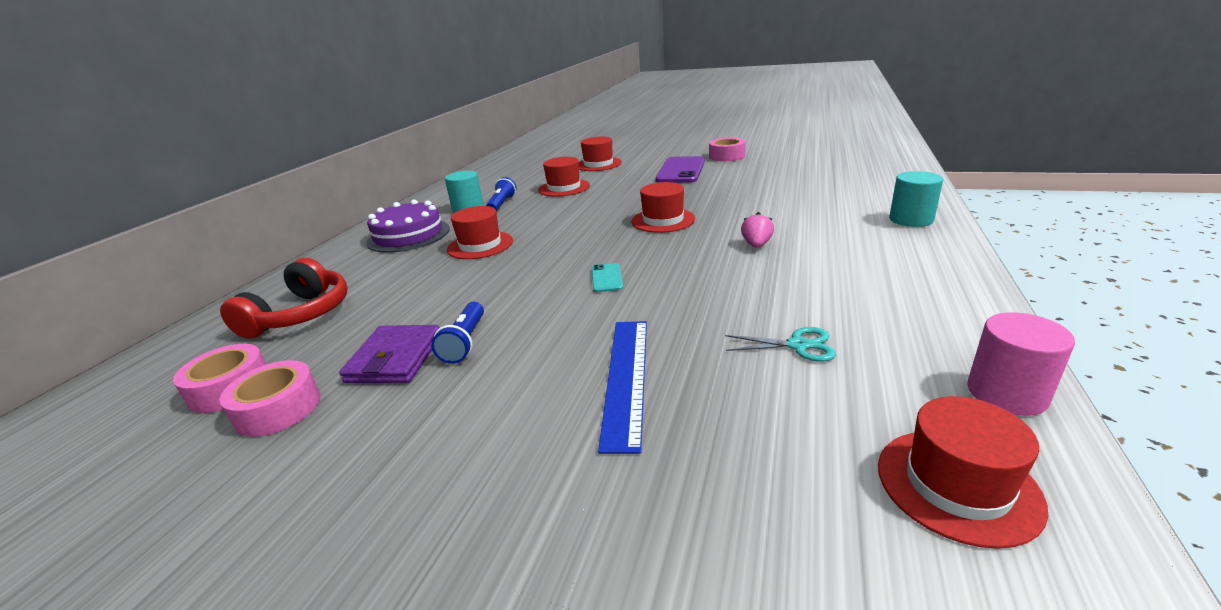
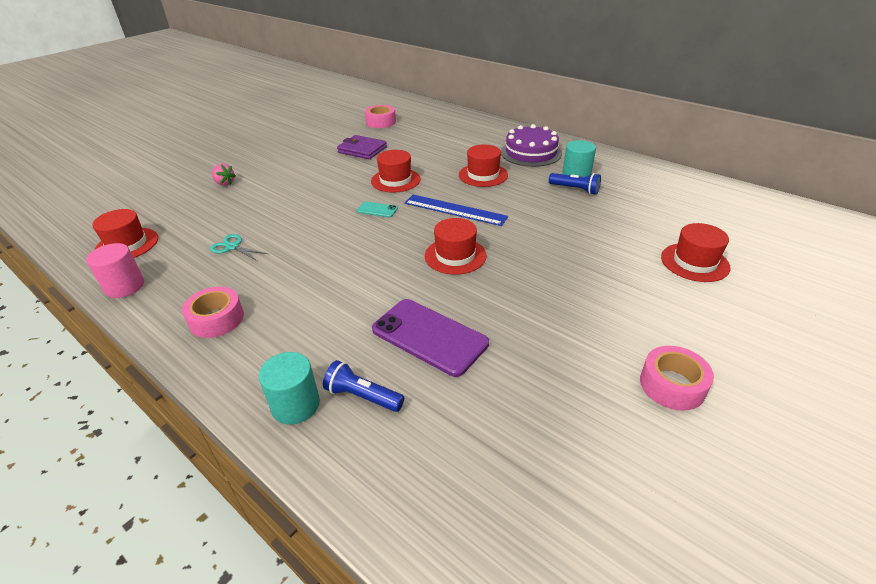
camera: 110 degrees right, 10 degrees up
(278, 408) = (353, 131): pink tape -> pink tape (216, 319)
(300, 315) = (435, 129): red headphones -> none
(465, 342) = (356, 164): blue flashlight -> blue flashlight (362, 396)
(564, 188) = (603, 225): red hat -> red hat (395, 180)
(626, 378) = (275, 196): blue ruler -> blue ruler (455, 210)
(681, 170) = (617, 315): purple phone -> purple phone (429, 336)
(756, 245) = (355, 283): pink strawberry -> pink strawberry (224, 183)
(798, 345) = (232, 247): turquoise scissors -> turquoise scissors turned 90 degrees clockwise

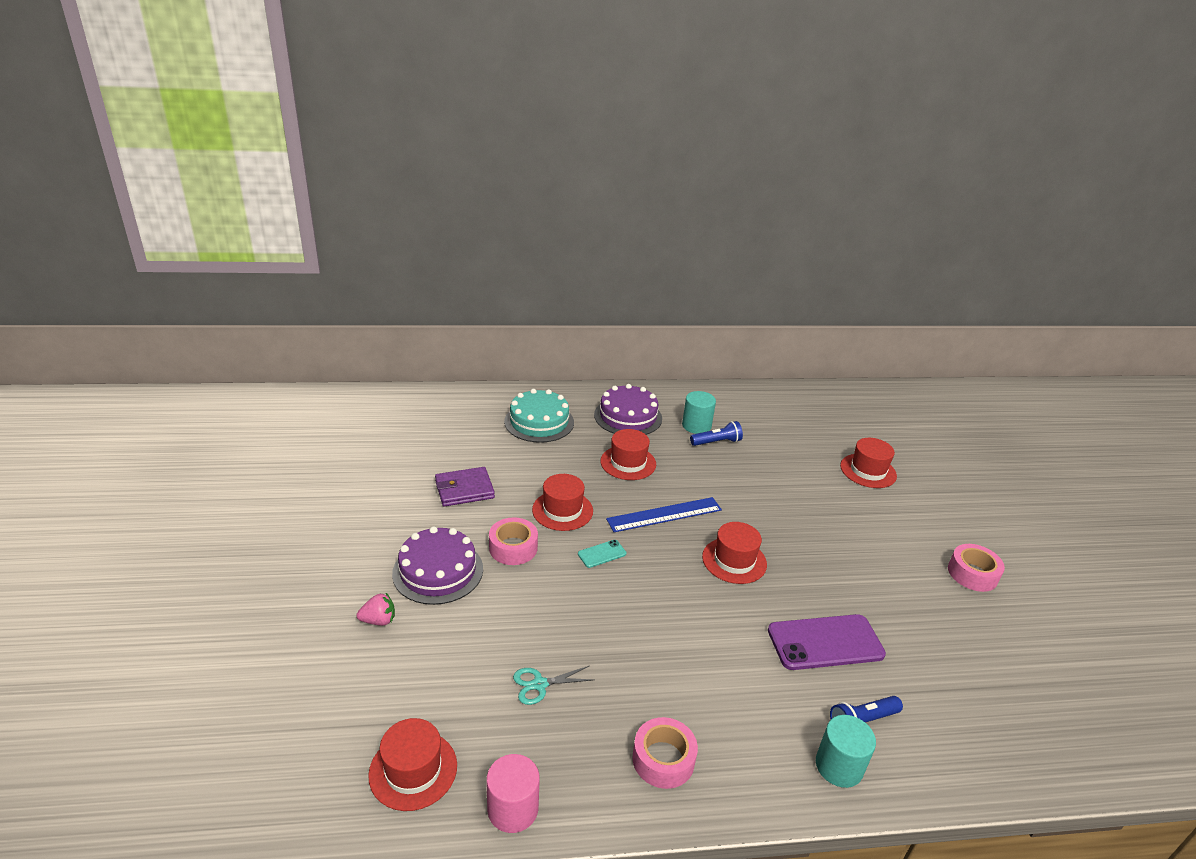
camera: 50 degrees left, 5 degrees down
(284, 177) = (438, 571): none -> purple cake
(381, 122) = (420, 441): pink tape -> pink tape (513, 548)
(464, 136) = (539, 422): none -> turquoise cake

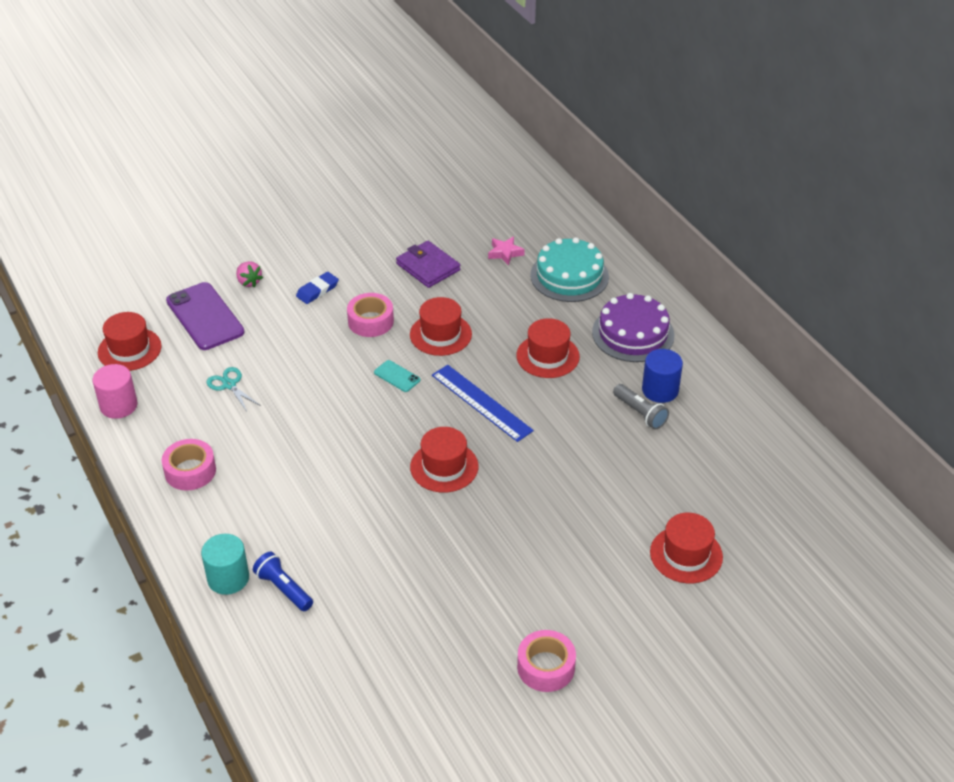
camera: 70 degrees right, 10 degrees up
(438, 571) = (317, 290): purple cake -> blue eraser
(483, 443) = (505, 253): none -> pink star
(696, 426) = (660, 390): turquoise cylinder -> blue cylinder
(716, 442) = (640, 413): blue flashlight -> grey flashlight
(825, 642) = (367, 551): purple phone -> purple phone (205, 317)

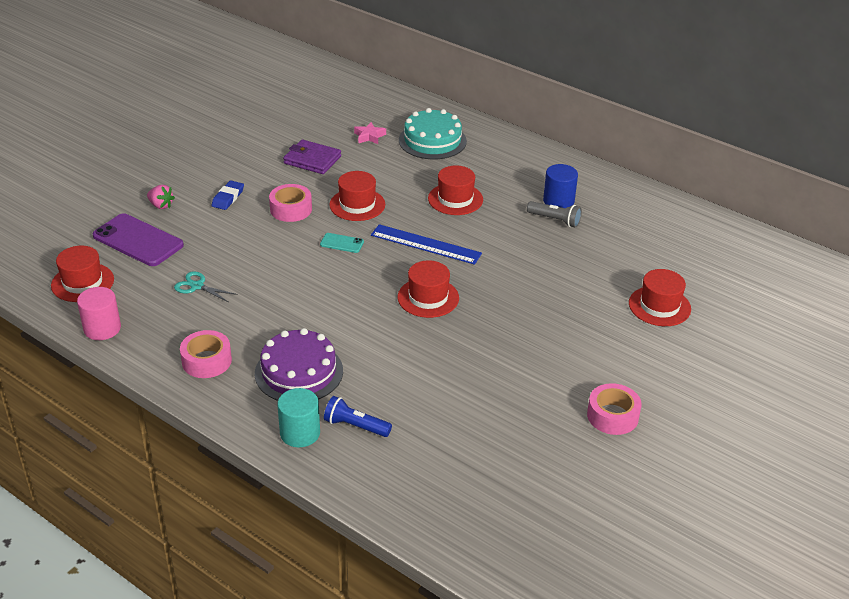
camera: 25 degrees left, 5 degrees down
(633, 334) = (510, 168): purple cake -> purple cake (299, 372)

